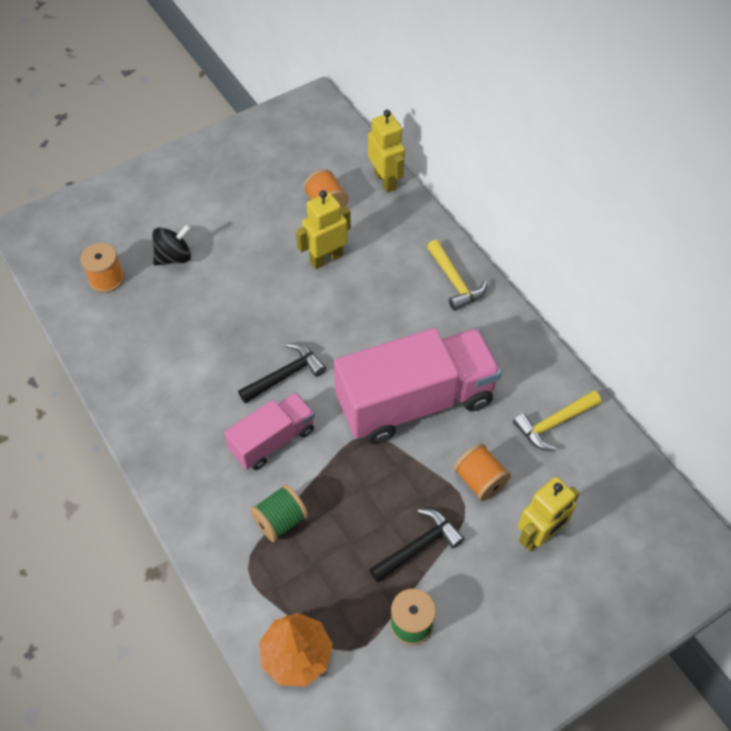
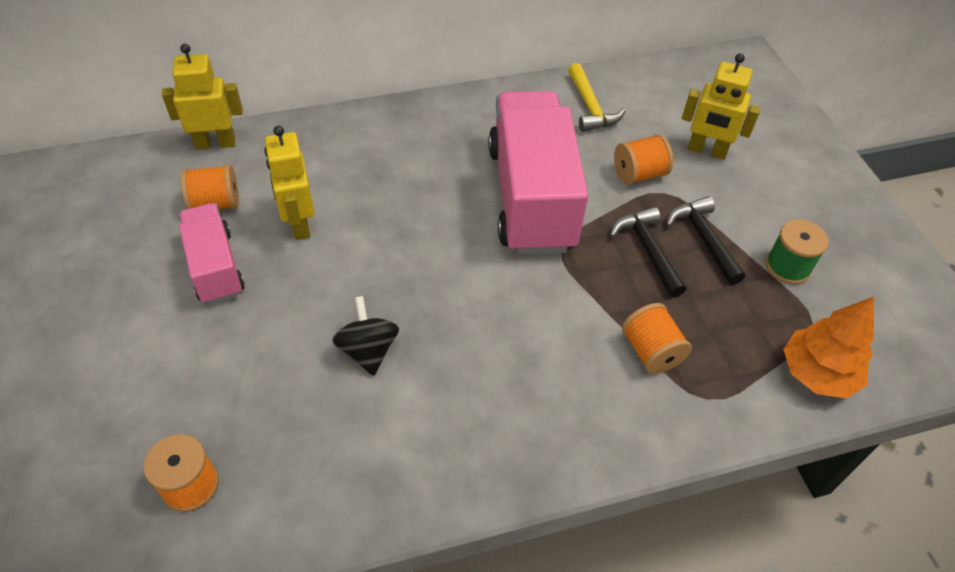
camera: 75 degrees left, 5 degrees down
(174, 257) = (201, 386): black spinning top -> black spinning top (368, 350)
(272, 440) = (541, 335): pink truck -> pink truck (215, 267)
(280, 521) = (651, 351): green spool -> orange spool
(285, 375) = (453, 302): black hammer -> black hammer (647, 250)
(455, 282) = (392, 127): yellow hammer -> none
(538, 535) = (706, 151): yellow robot -> yellow robot turned 135 degrees clockwise

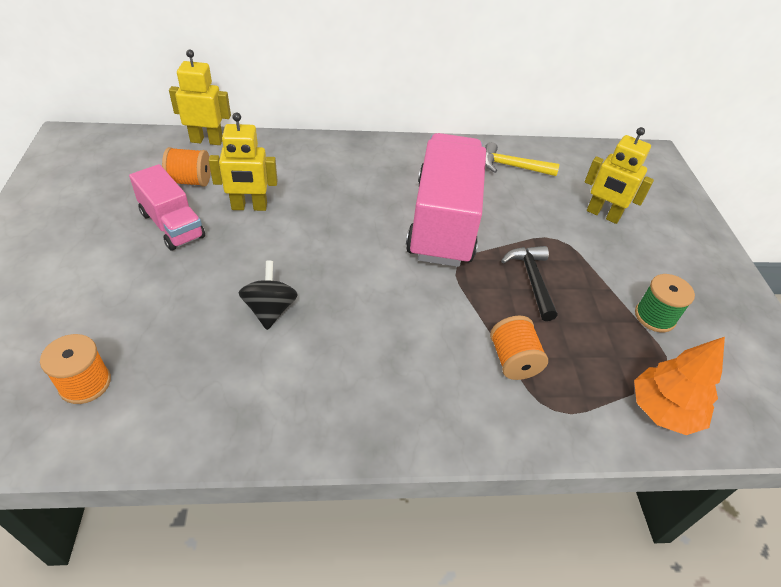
camera: 10 degrees right, 5 degrees down
(215, 267) = (172, 225): pink truck -> pink truck turned 150 degrees clockwise
(299, 224) = (249, 207): yellow robot -> yellow robot turned 90 degrees counterclockwise
(590, 107) = (512, 166): yellow hammer -> yellow hammer turned 105 degrees clockwise
(639, 174) = (539, 221): orange spool -> none
(703, 239) = (583, 280): black hammer -> none

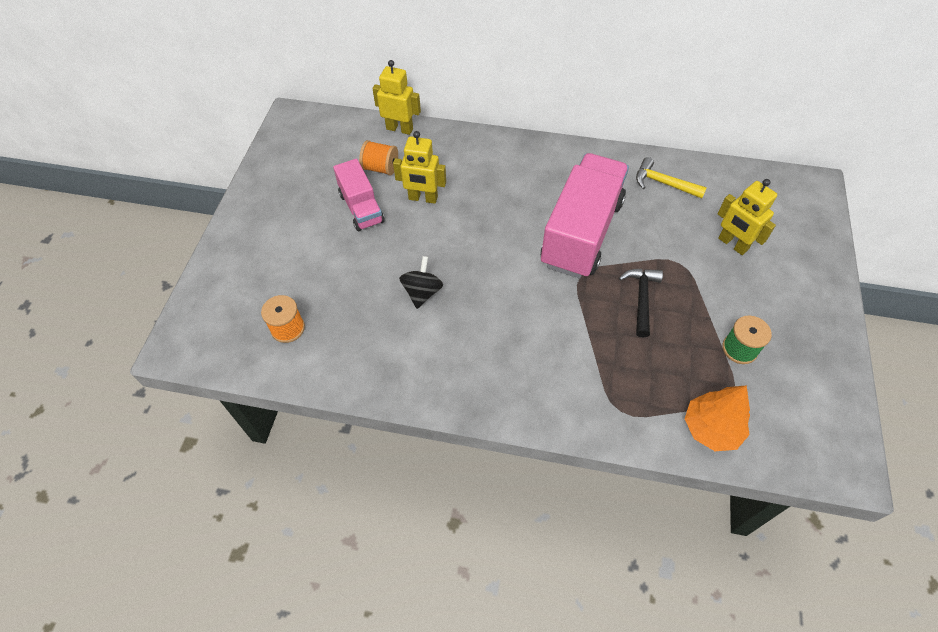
camera: 20 degrees right, 10 degrees up
(513, 360) = (600, 365): orange spool -> none

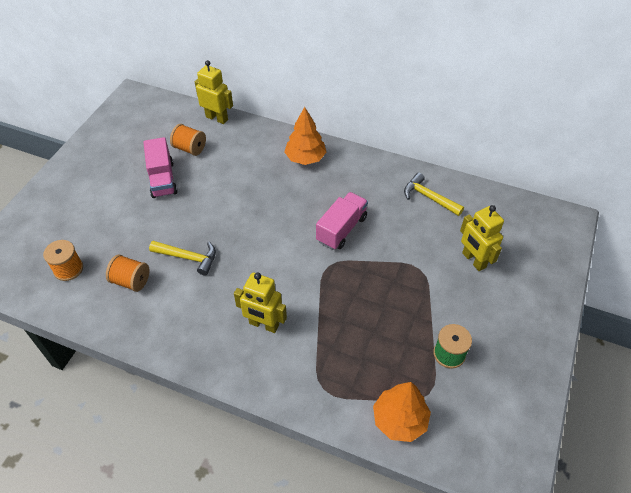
camera: 10 degrees right, 5 degrees down
(366, 329) = (131, 281): none -> orange spool
(422, 292) = (188, 258): black spinning top -> yellow hammer
(423, 198) = (216, 179): yellow robot -> yellow robot (264, 324)
(515, 160) = (305, 158): none -> orange tree
(581, 233) = (341, 229): pink truck -> pink truck, size x0.55
(641, 298) = (375, 294): black hammer -> none

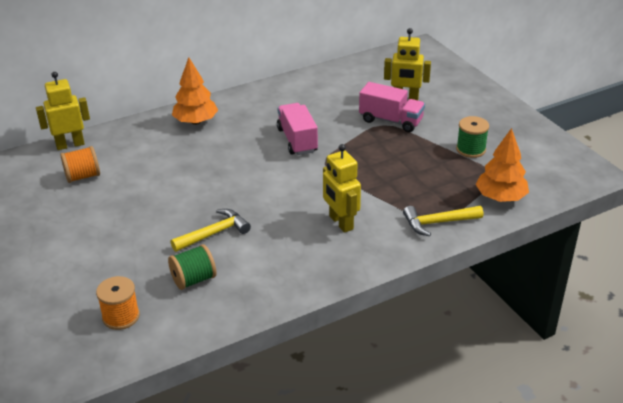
camera: 50 degrees left, 15 degrees down
(131, 281) = (194, 279): orange spool -> green spool
(162, 179) = (95, 209): pink truck -> pink truck (391, 121)
(264, 324) = (340, 223): yellow robot -> yellow robot turned 90 degrees clockwise
(428, 197) = (322, 88): yellow hammer -> yellow hammer (438, 223)

